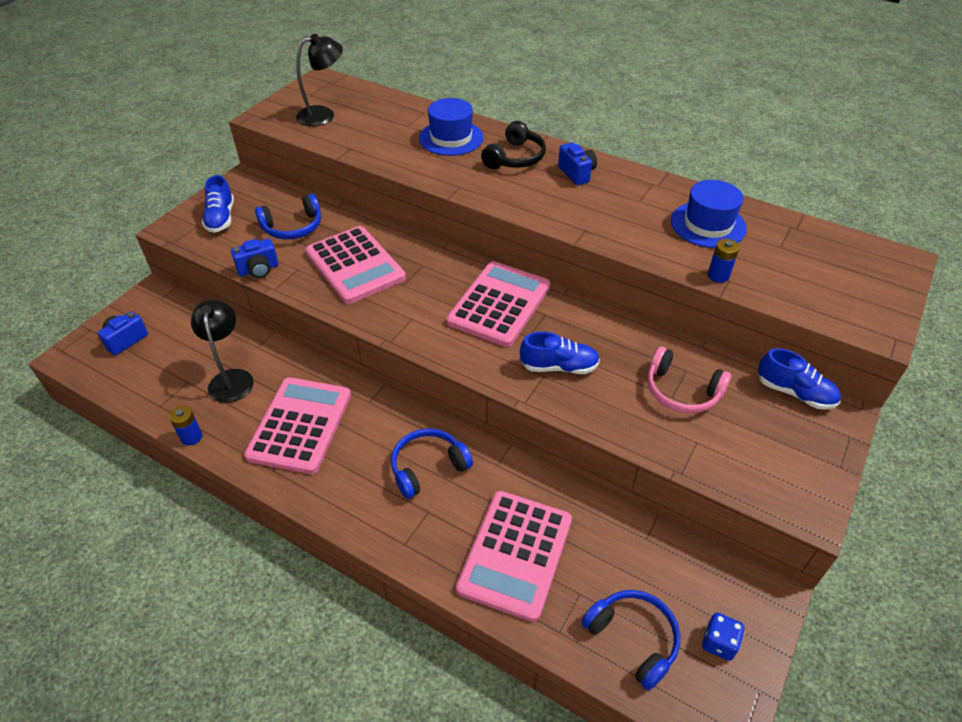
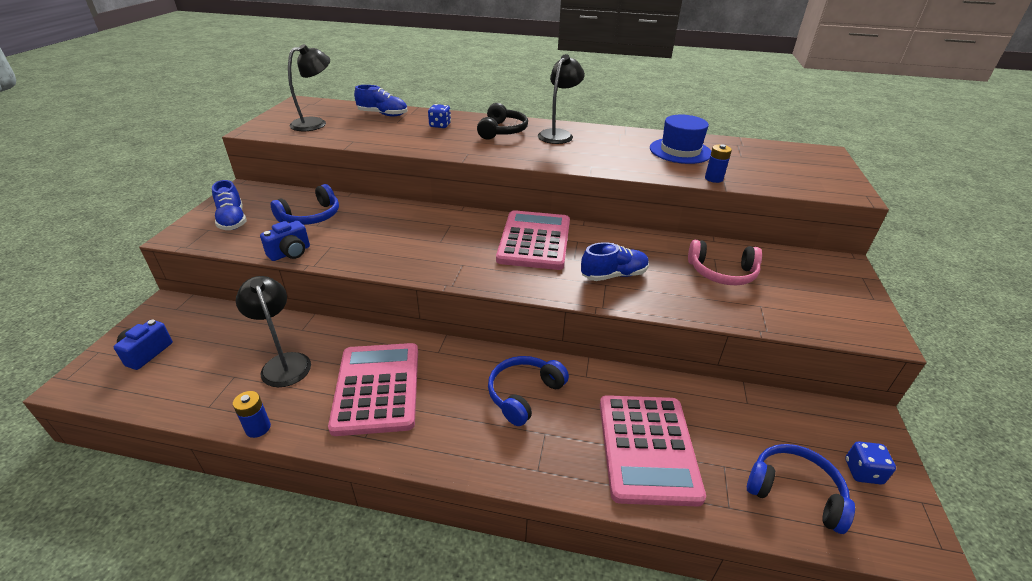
camera: 20 degrees left, 10 degrees down
(355, 265) = (386, 235): pink calculator -> none
(451, 138) = (440, 125): blue hat -> blue dice
(577, 173) = (558, 134): blue camera -> black lamp
(794, 393) = (802, 257): blue shoe -> blue shoe (383, 114)

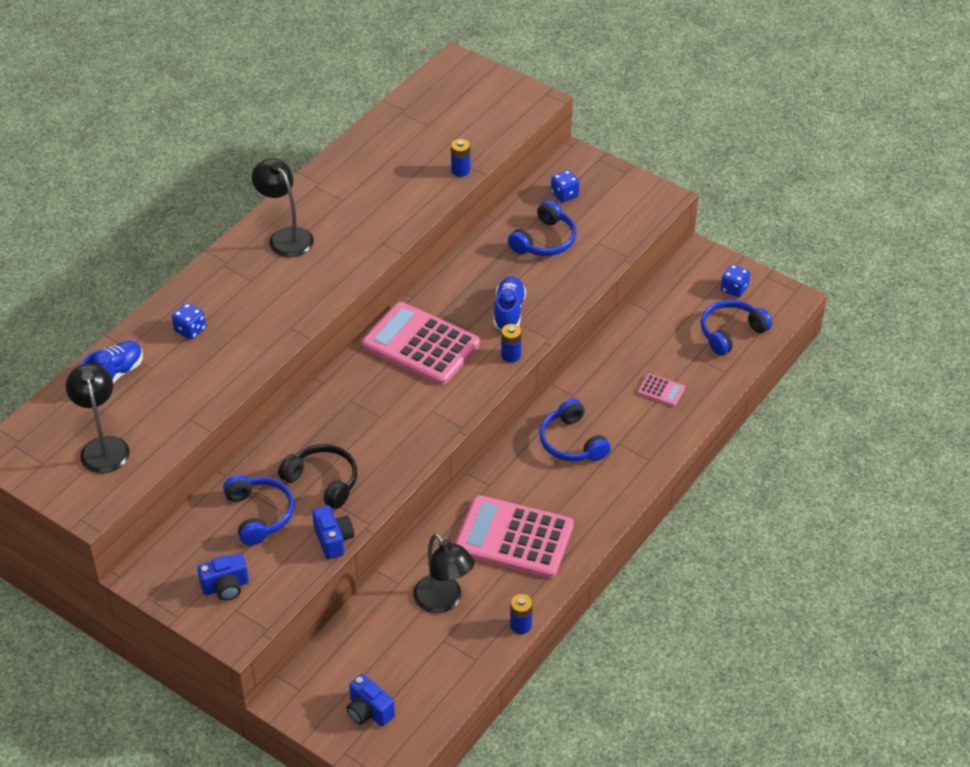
camera: 65 degrees left, 10 degrees up
(232, 220) = (226, 587): blue shoe -> blue camera
(284, 363) = (443, 601): black lamp -> black lamp turned 120 degrees counterclockwise
(502, 131) = (244, 280): black headphones -> black headphones (323, 481)
(561, 290) = (511, 355): none -> blue battery
(647, 448) = (661, 390): pink calculator -> pink calculator, size x0.41
(680, 151) = (388, 162): blue hat -> none
(722, 273) = (544, 240): pink headphones -> blue headphones
(791, 269) = (564, 194): none -> blue dice

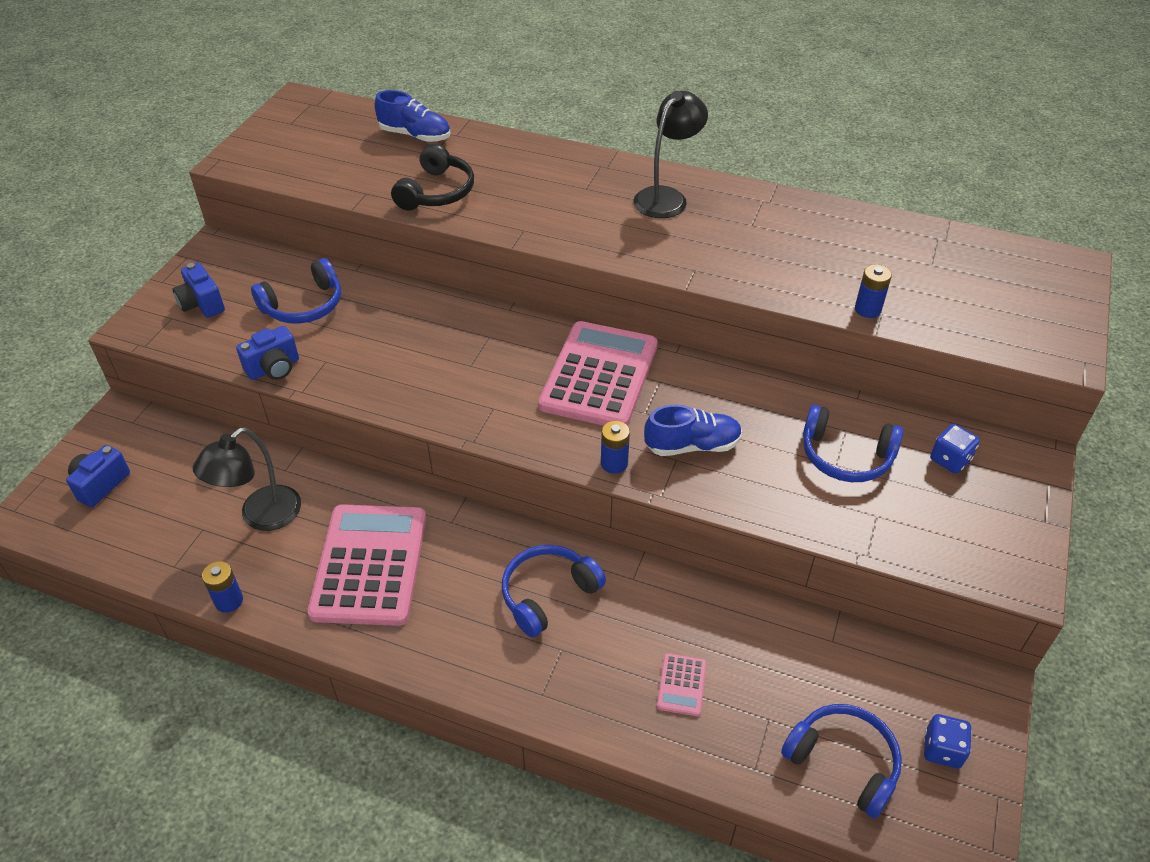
camera: 75 degrees right, 0 degrees up
(103, 447) = (317, 150): black lamp -> none
(190, 330) = (494, 166): blue dice -> none
(323, 481) = (360, 341): black headphones -> black headphones (436, 192)

